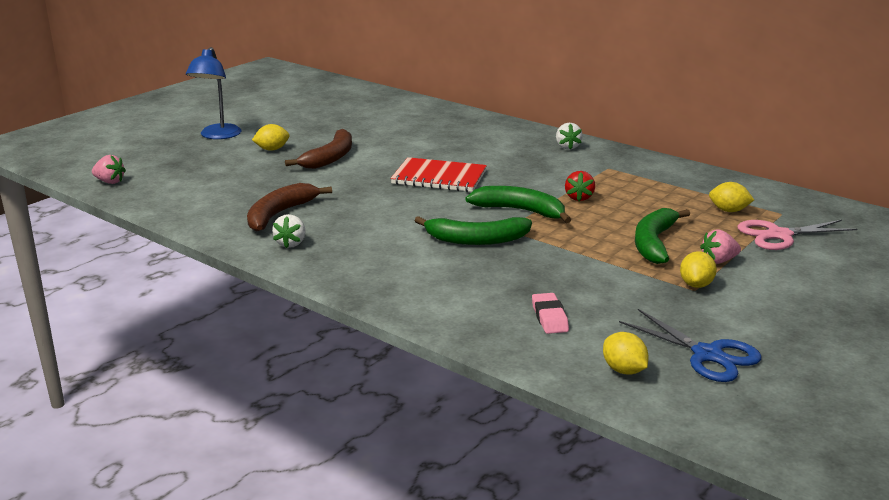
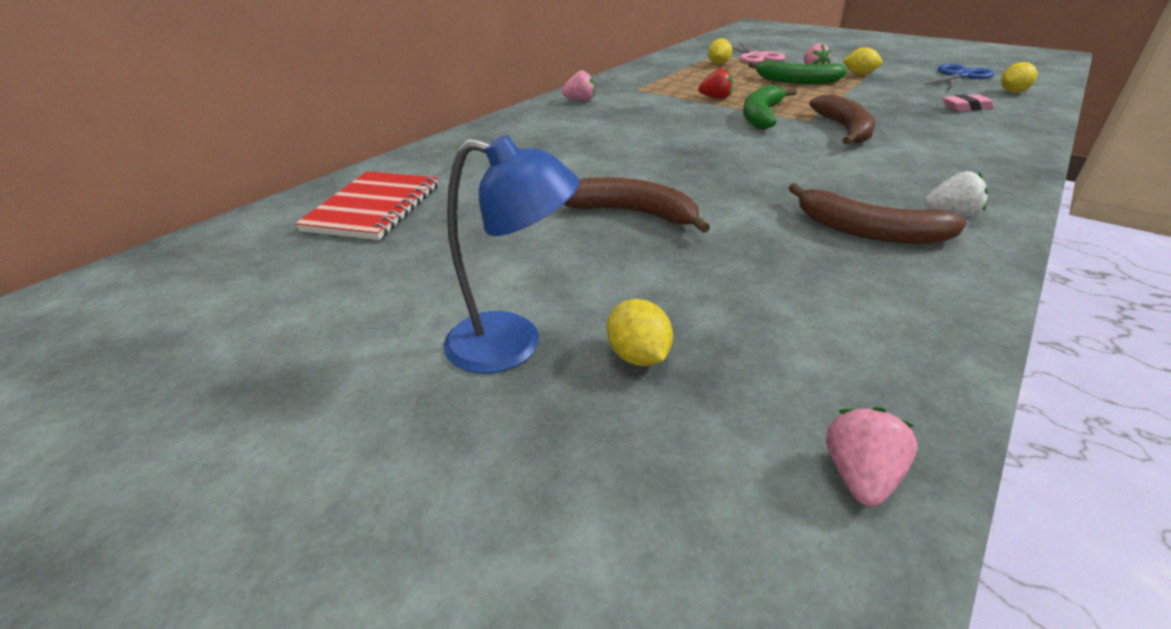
camera: 90 degrees left, 10 degrees up
(272, 149) = (598, 266): yellow lemon -> yellow lemon (638, 356)
(439, 177) = (687, 148): red notebook -> red notebook (374, 208)
(476, 240) = (845, 130): green banana -> brown banana
(567, 147) = (580, 100): white strawberry -> pink strawberry

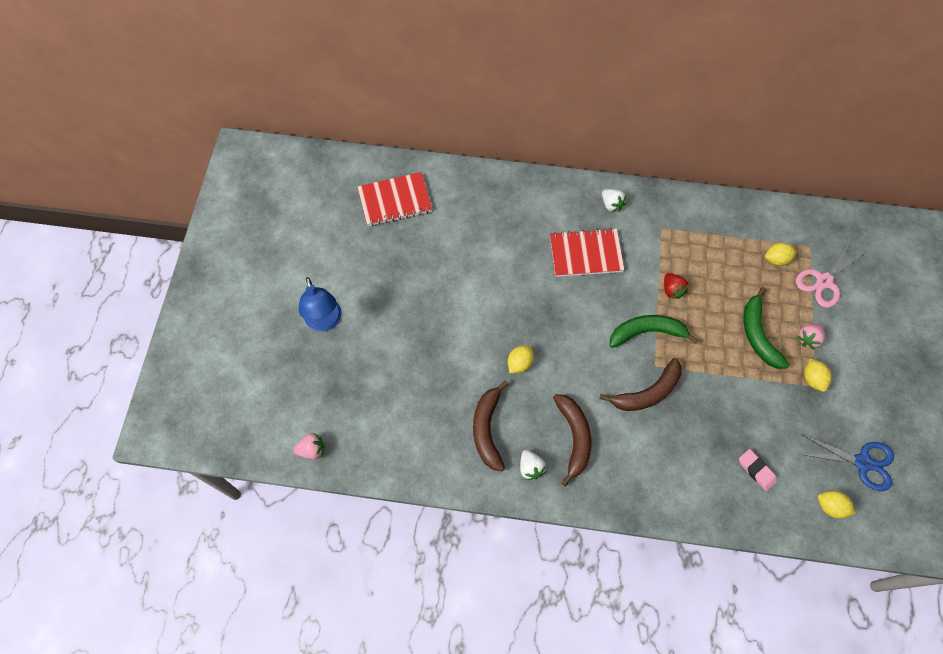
camera: 60 degrees right, 30 degrees up
(580, 100) = (611, 205): pink strawberry -> white strawberry
(627, 121) = (585, 254): none -> red notebook
(633, 213) = (450, 316): brown banana -> brown banana (574, 437)
(638, 356) = (338, 366): yellow lemon -> yellow lemon (519, 363)

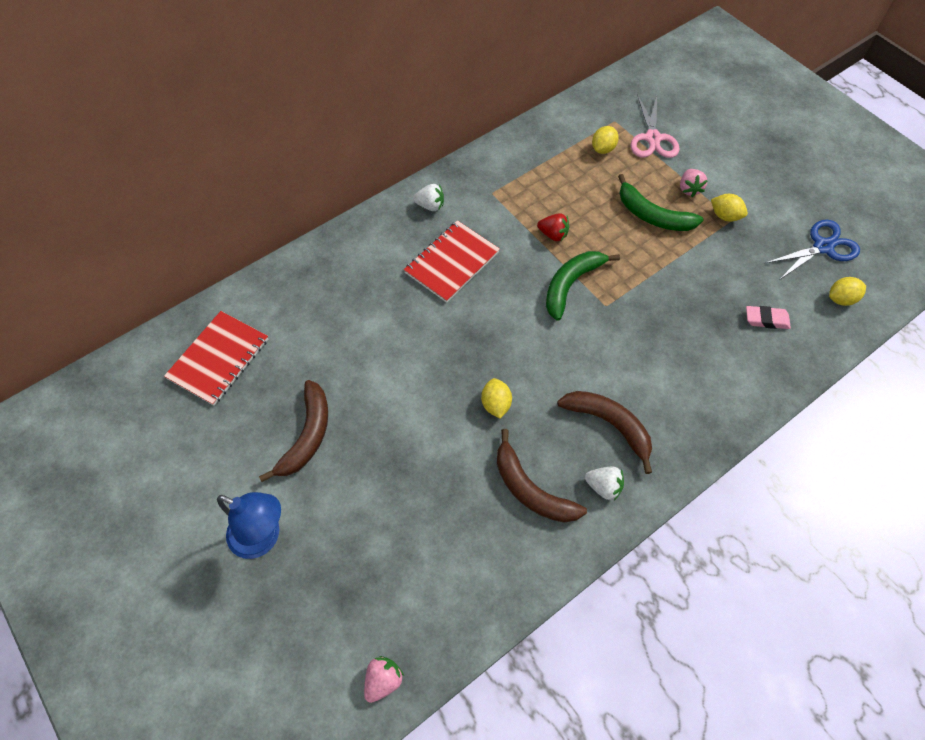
camera: 45 degrees left, 5 degrees down
(647, 393) = (624, 333): brown banana -> brown banana (307, 435)

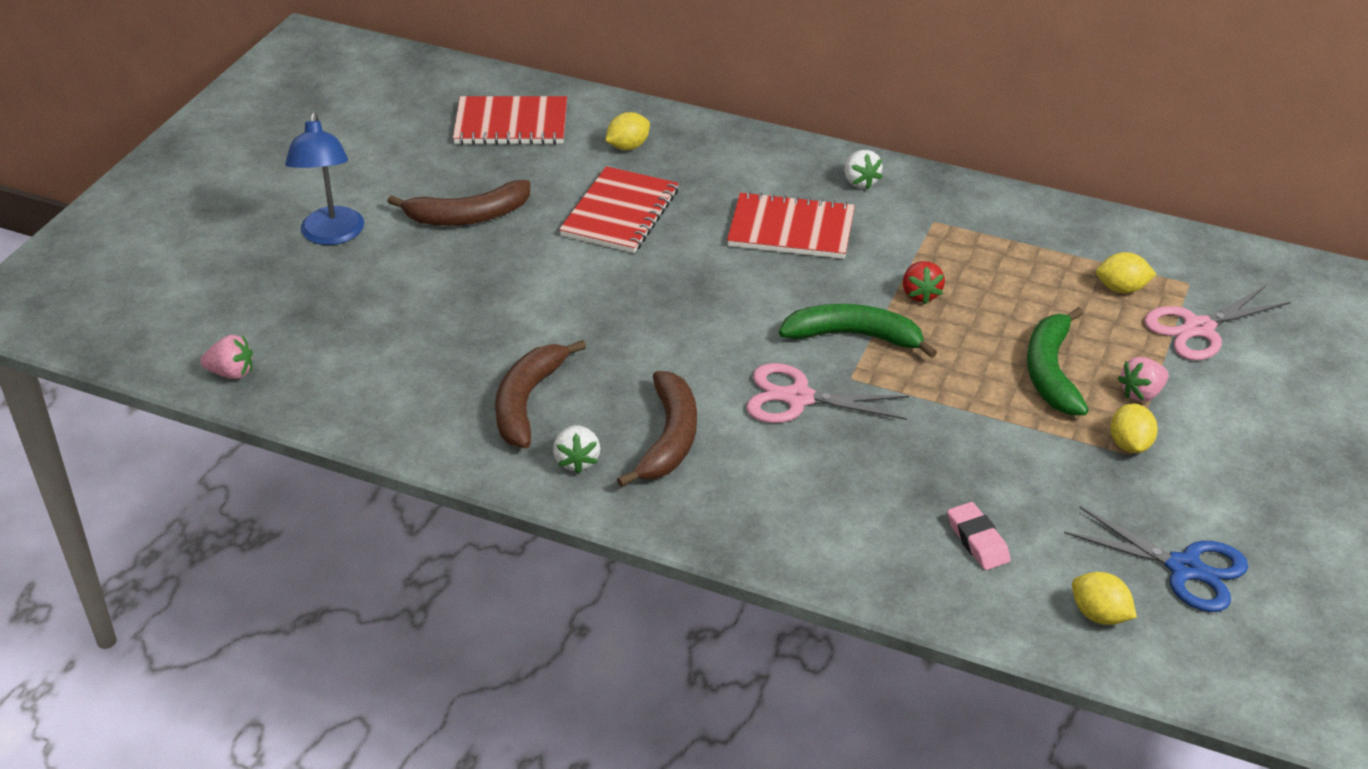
camera: 60 degrees right, 20 degrees down
(370, 343) = (620, 213): none -> red notebook
(496, 404) = (619, 335): yellow lemon -> yellow lemon (628, 146)
(609, 340) = (798, 398): none -> pink scissors

